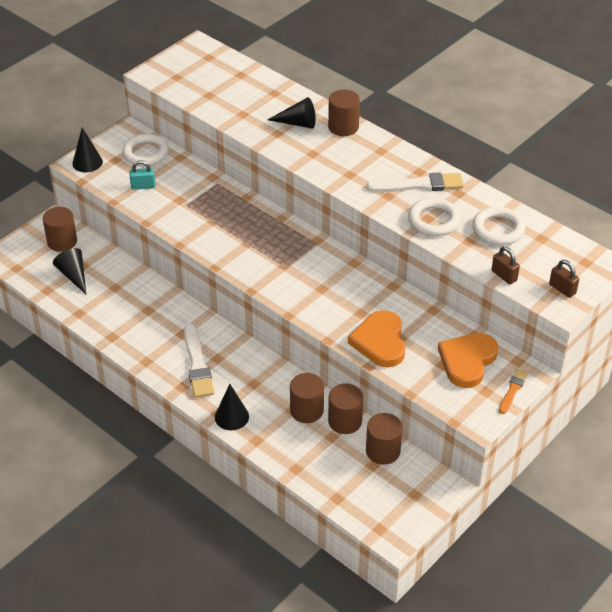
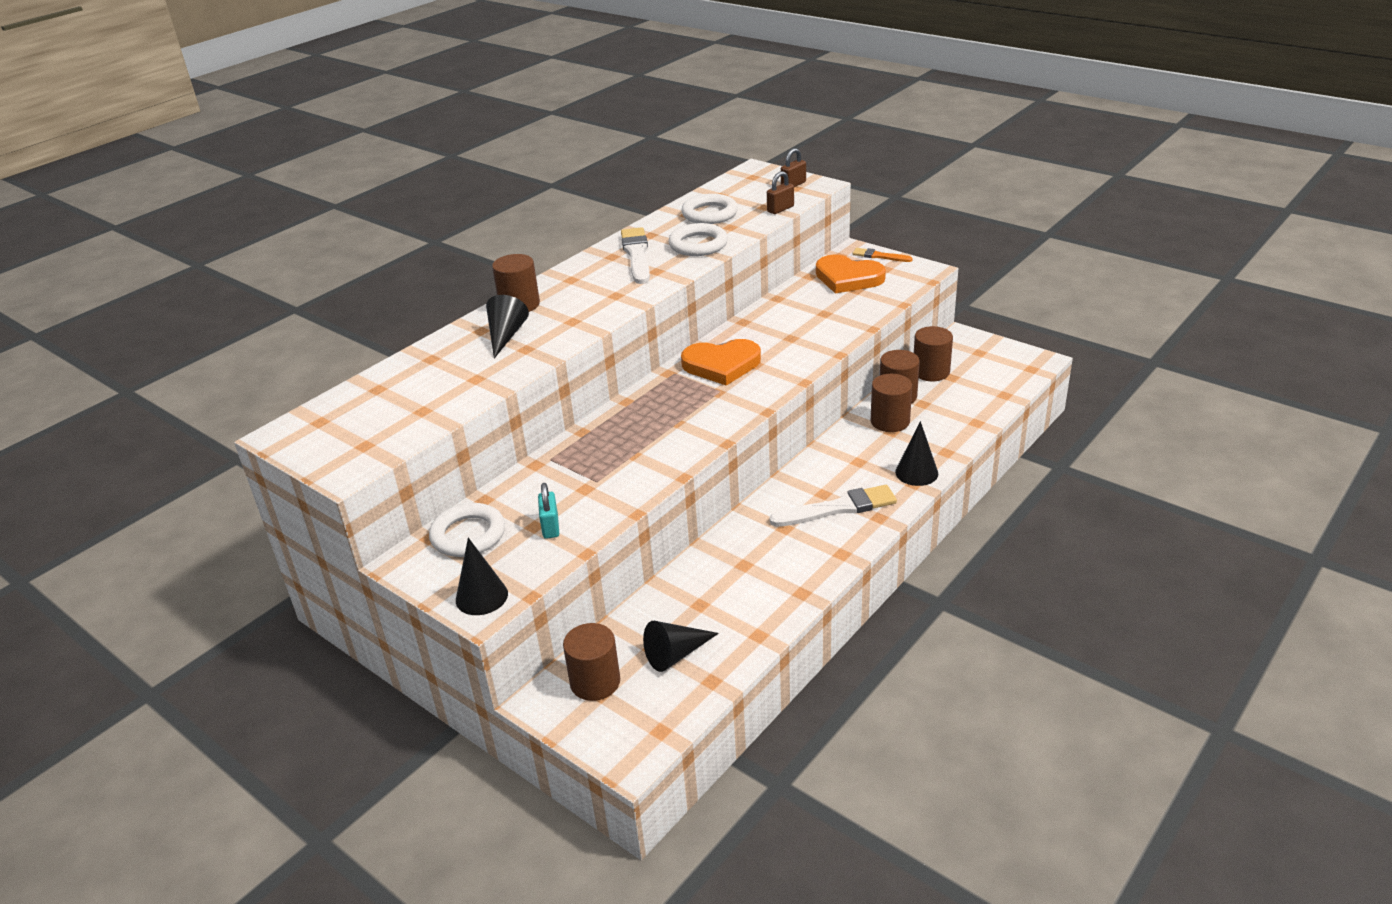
camera: 90 degrees left, 10 degrees down
(380, 342) = (833, 324): orange heart -> orange heart (721, 365)

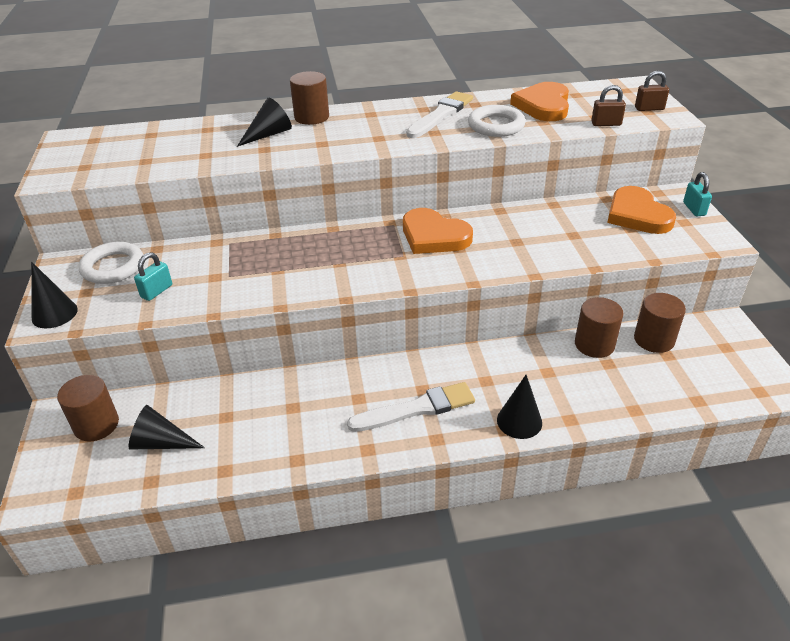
camera: 40 degrees right, 5 degrees up
(709, 214) = (543, 106): white ring -> orange heart
(837, 508) = (416, 409): white brush -> white brush turned 45 degrees counterclockwise
(880, 256) = (694, 209): orange brush -> turquoise padlock
(890, 421) = (558, 362): brown cylinder -> none

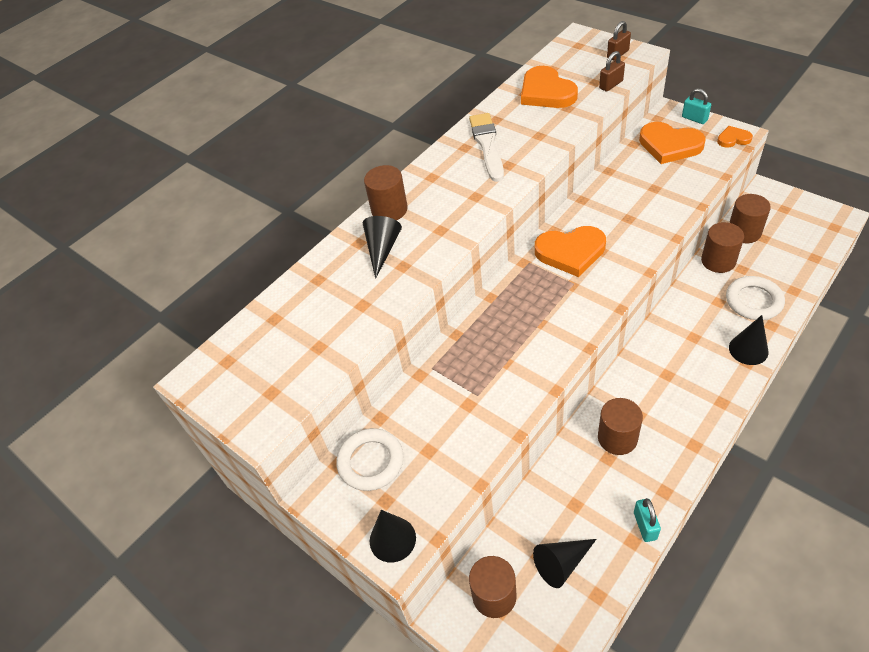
camera: 35 degrees left, 10 degrees up
(157, 291) = (443, 452): turquoise padlock -> turquoise padlock (645, 526)
(319, 400) = (617, 438): none -> brown cylinder
(416, 409) = (682, 392): white brush -> none
(496, 125) = (542, 131): white ring -> white ring (753, 301)
(708, 240) = (733, 139): none -> orange heart

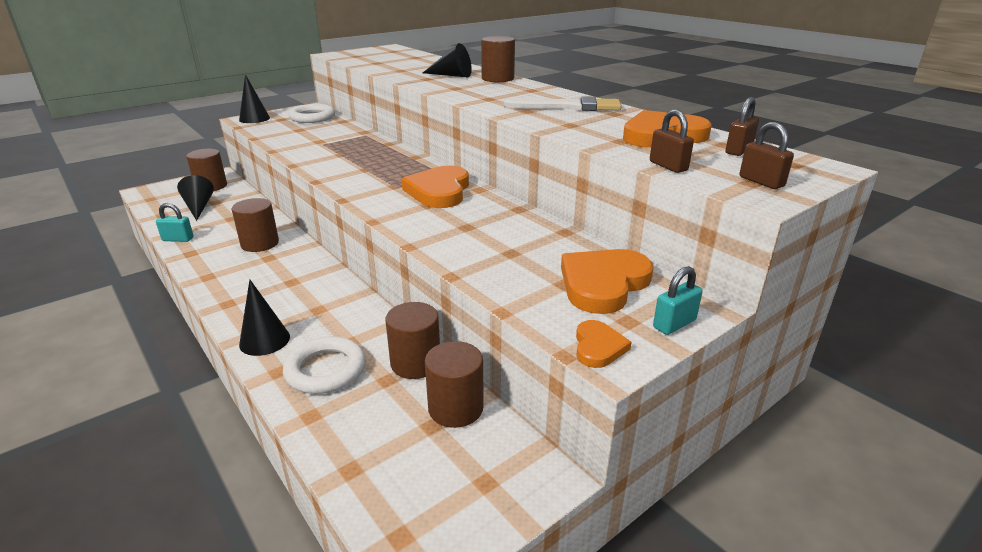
camera: 95 degrees right, 20 degrees down
(563, 63) = (738, 150): none -> brown padlock

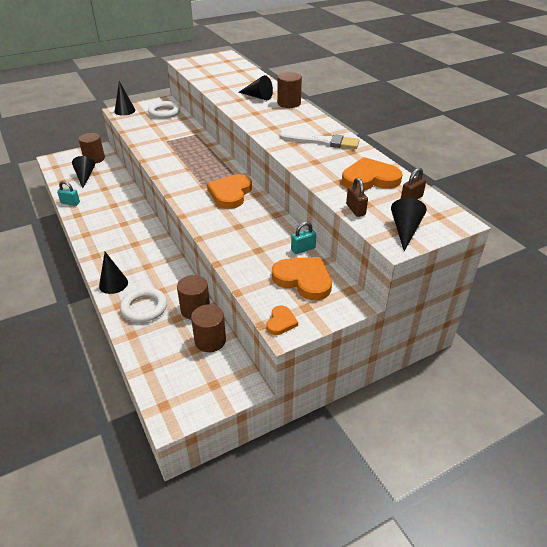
camera: 10 degrees right, 10 degrees up
(260, 243) = (119, 211): brown cylinder -> none
(603, 284) = (303, 280): orange heart -> orange heart turned 75 degrees clockwise
(674, 324) = (331, 312): turquoise padlock -> turquoise padlock (303, 249)
(761, 182) = (405, 230): brown padlock -> black cone

